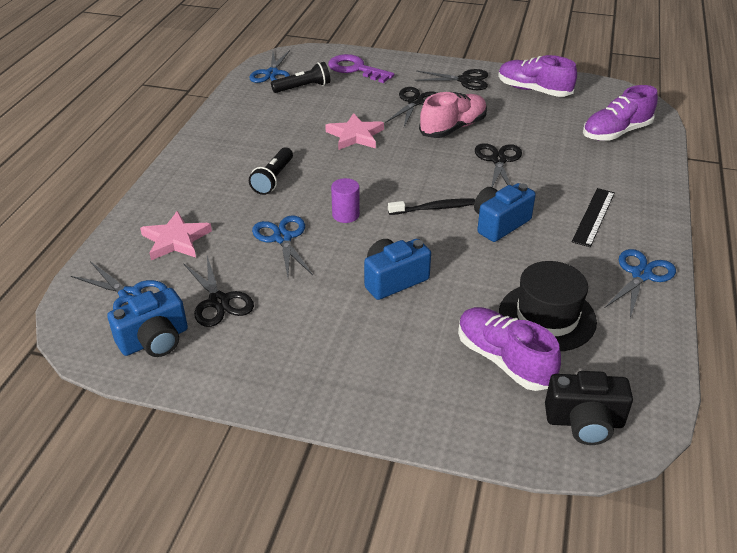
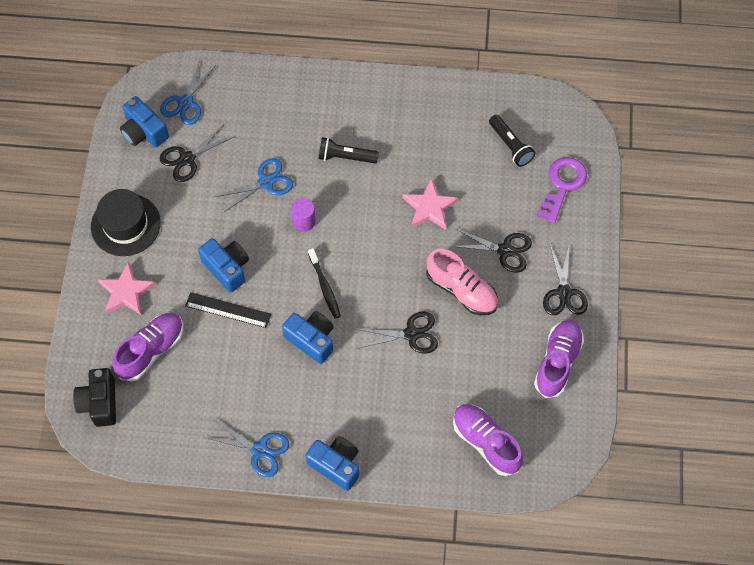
camera: 80 degrees right, 25 degrees up
(176, 240) = (252, 111): pink star -> pink star (126, 292)
(272, 73) = (533, 111): blue scissors -> none
(547, 317) = (199, 379): black hat -> black hat (125, 225)
(593, 217) = (334, 416): black ruler -> black ruler (228, 310)
(652, 221) = (336, 465): none -> blue camera

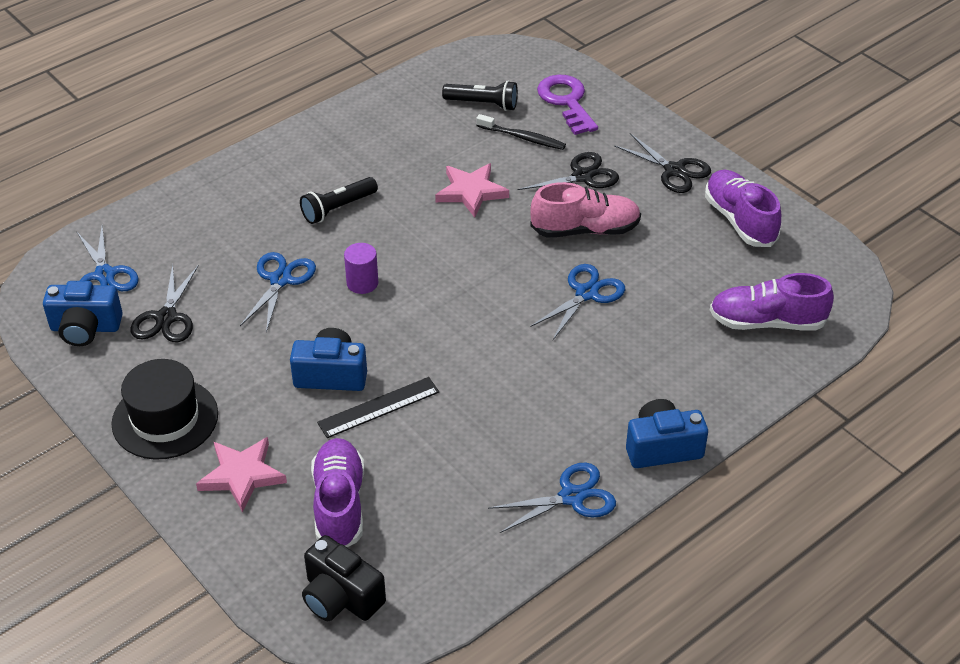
camera: 45 degrees left, 20 degrees down
(311, 340) = (498, 368): blue camera -> none
(325, 287) = (453, 318): black toothbrush -> black toothbrush (522, 137)
(411, 334) = (586, 293): black scissors -> blue scissors

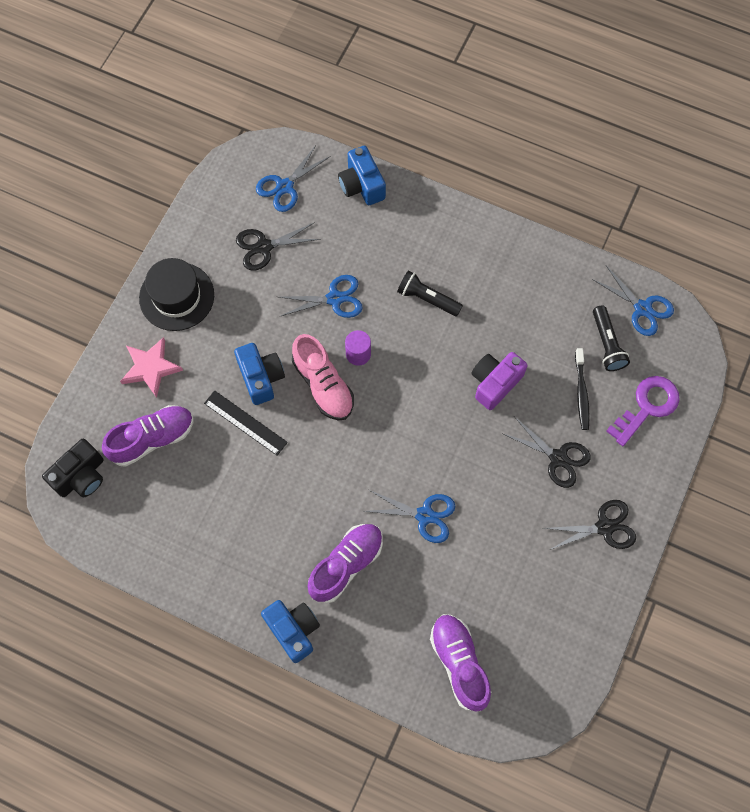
camera: 65 degrees right, 25 degrees up
(85, 328) = (231, 204): blue camera -> blue camera (362, 185)
(341, 597) = (81, 476): black camera -> black camera turned 150 degrees counterclockwise
(471, 192) = (495, 383): pink star -> purple camera
(572, 497) = (221, 585): blue scissors -> blue scissors (642, 308)
(585, 230) = (495, 486): pink shoe -> pink shoe (323, 385)
(674, 170) = (604, 527): black scissors -> black scissors turned 120 degrees counterclockwise
(739, 220) = (569, 602): purple shoe -> purple shoe (346, 565)

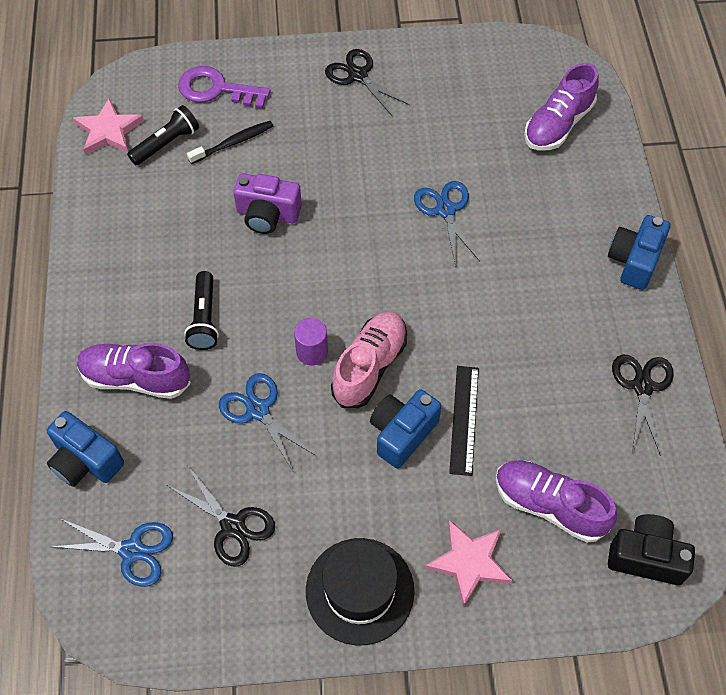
camera: 120 degrees left, 10 degrees down
(346, 565) = (541, 249): purple shoe -> purple shoe (135, 378)
(362, 185) = (85, 461): blue camera -> blue camera turned 90 degrees clockwise
(558, 458) = (314, 133): black scissors -> black scissors (642, 387)
(642, 308) = (109, 131): blue scissors -> pink star

